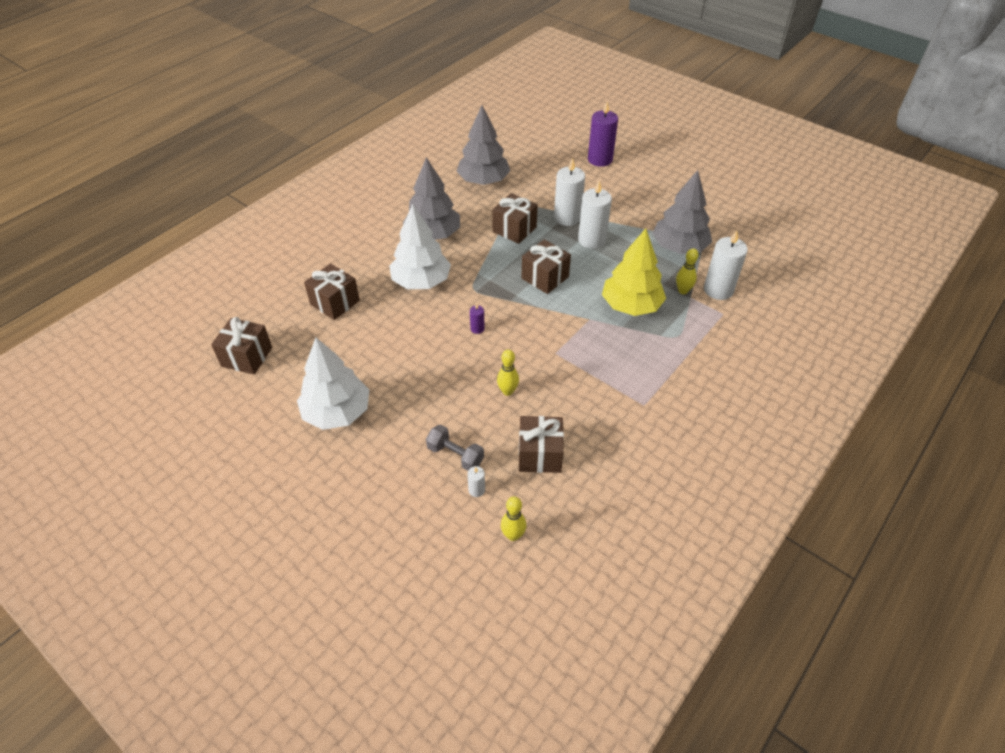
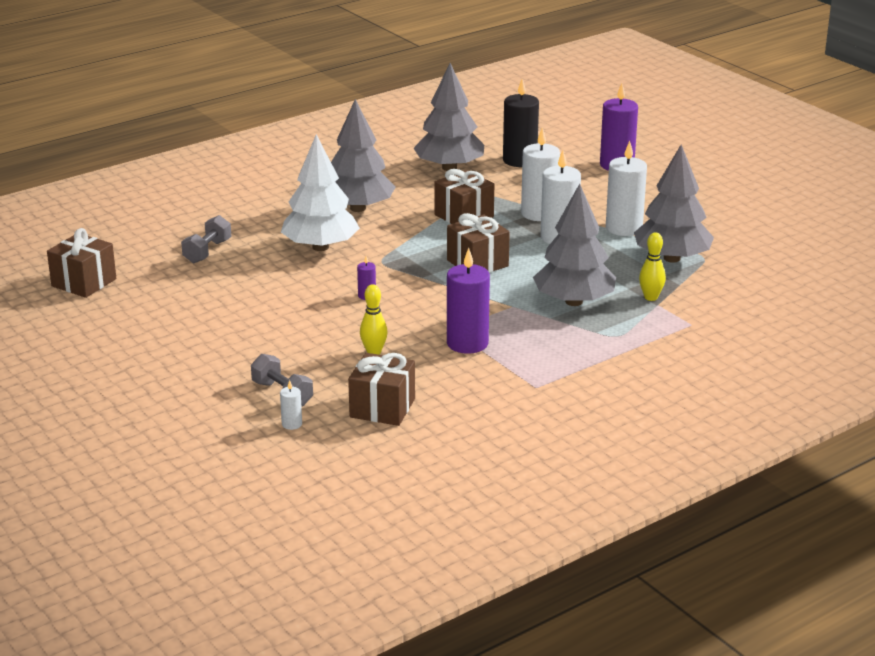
camera: 15 degrees right, 20 degrees down
(335, 302) = (207, 251): brown gift -> grey dumbbell
(337, 412) = (164, 340): white tree -> none
(513, 535) = (314, 465): yellow bowling pin -> none
(530, 165) = (519, 160): none -> black candle
(573, 366) = (467, 343): none -> purple candle
(631, 305) = (573, 301): yellow tree -> grey tree
(718, 290) = (699, 303): white candle -> white candle (624, 228)

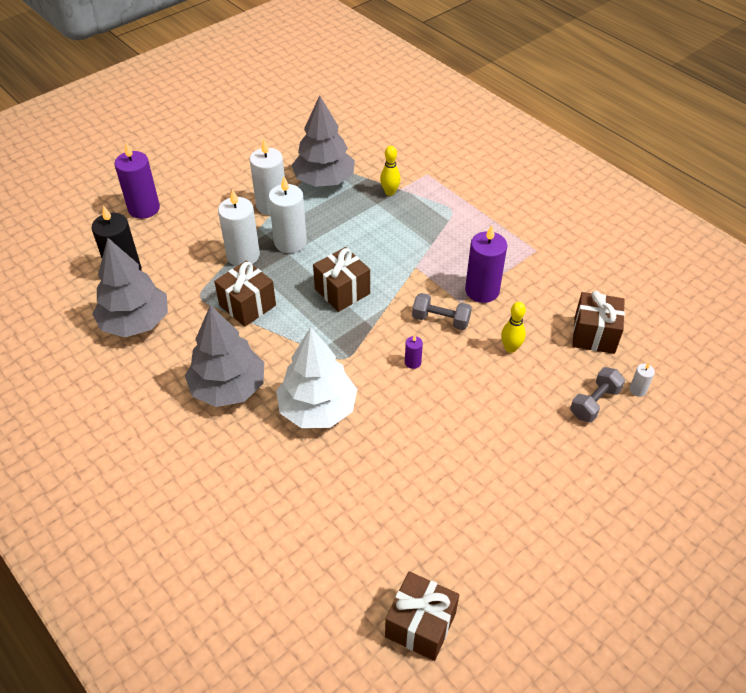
camera: 95 degrees left, 20 degrees up
(207, 251) = (334, 510): grey dumbbell -> grey dumbbell (440, 320)
(573, 301) = (402, 232): grey tree -> none

